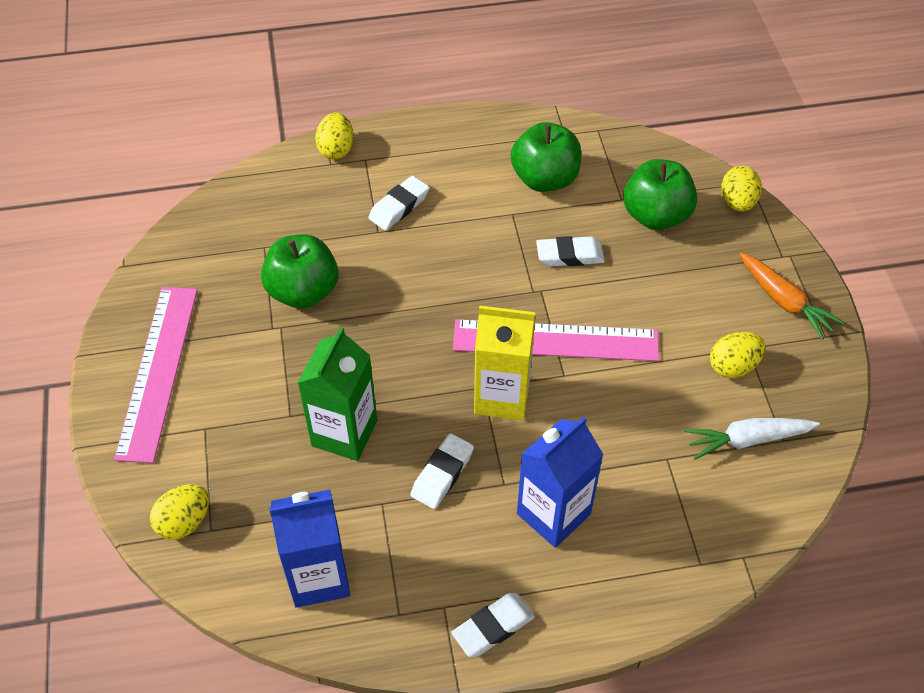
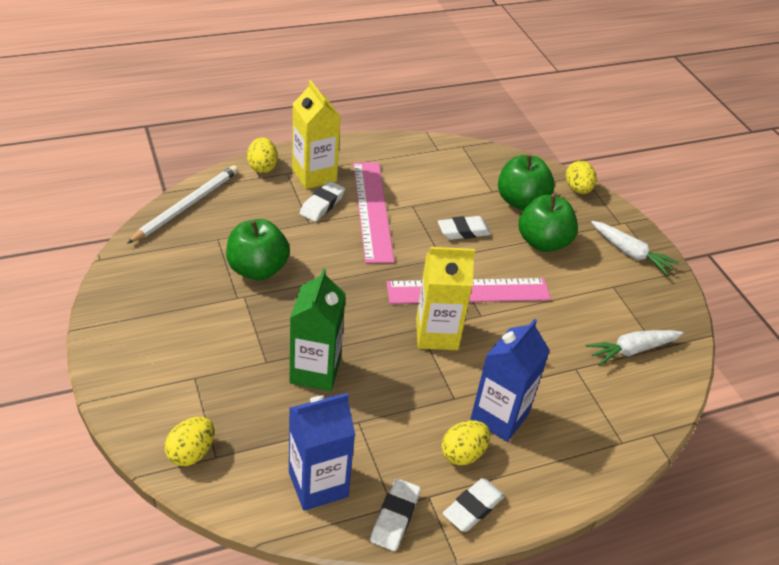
camera: 15 degrees left, 10 degrees down
(158, 371) = (145, 337): pink ruler -> pink ruler (372, 210)
(236, 199) = (187, 205): none -> white pencil
(397, 164) = (314, 175): none -> yellow carton
(442, 474) = (403, 395): white eraser -> white eraser (395, 517)
(545, 179) = (431, 180): green apple -> green apple (543, 242)
(733, 366) = (606, 300): yellow egg -> yellow egg (463, 453)
(784, 301) = (630, 253): orange carrot -> white carrot

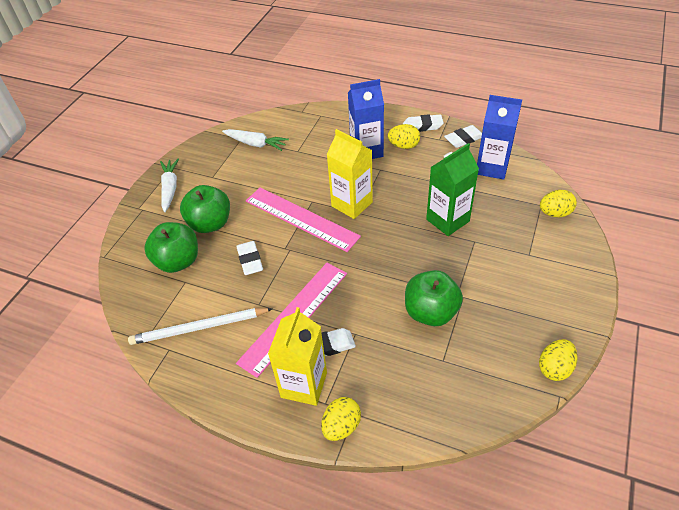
camera: 130 degrees left, 5 degrees up
(187, 205) = (447, 416): white pencil -> white pencil (199, 328)
(463, 231) = (250, 260): white eraser -> white eraser turned 45 degrees clockwise
(577, 189) = (126, 248): yellow egg -> yellow egg (554, 368)

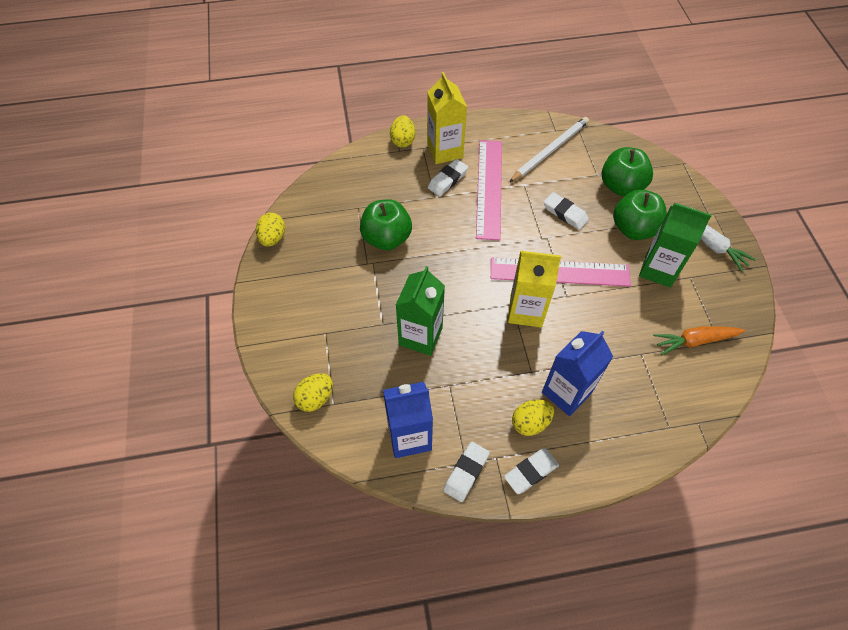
camera: 145 degrees right, 10 degrees up
(227, 190) = (658, 270): none -> green carton
(256, 144) = (695, 341): white carrot -> orange carrot

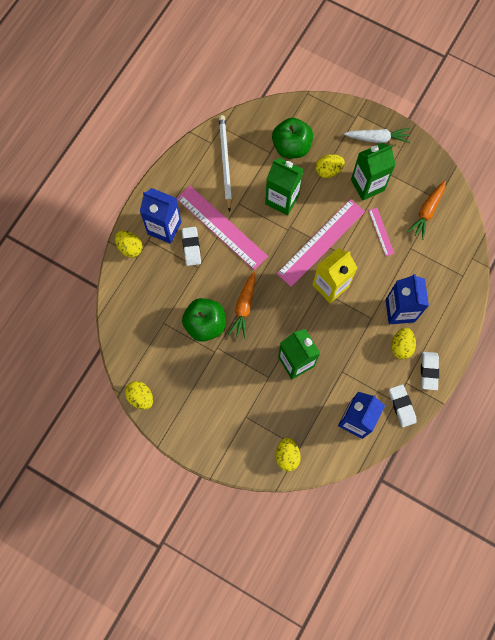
camera: 50 degrees left, 15 degrees up
(432, 256) = (244, 307): none -> orange carrot
(445, 151) = (164, 228): yellow carton -> blue carton
(565, 213) = (282, 199): white eraser -> green carton
(627, 315) = (381, 231): none -> pink ruler
(634, 229) = (328, 170): green apple -> yellow egg

